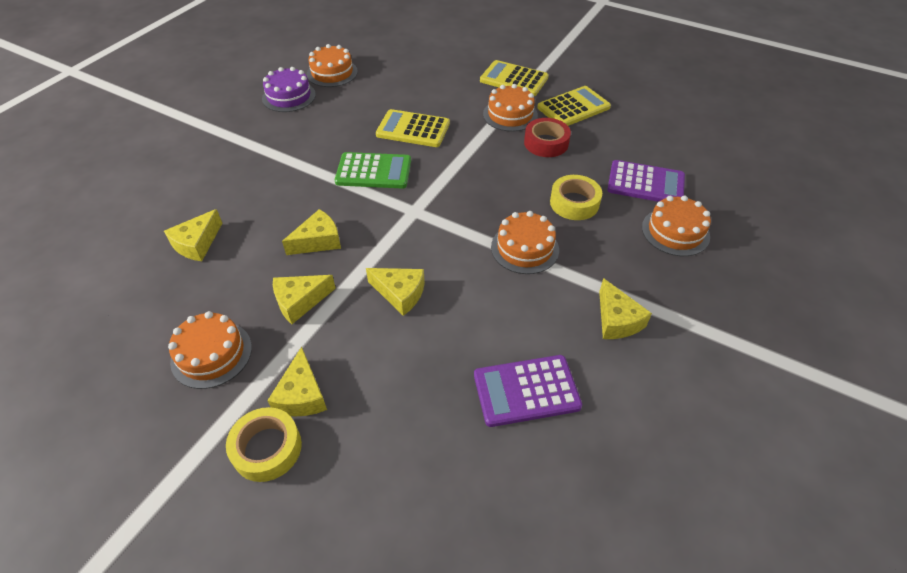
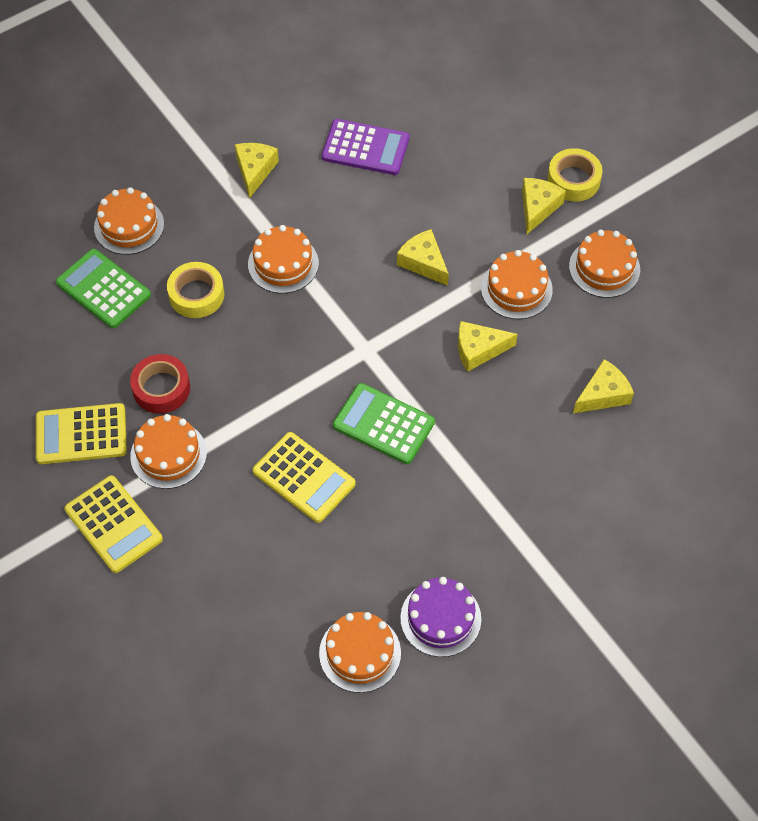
camera: 155 degrees left, 10 degrees up
(300, 301) = (516, 289): yellow cheese -> orange cake
(645, 183) = (103, 289): purple calculator -> green calculator

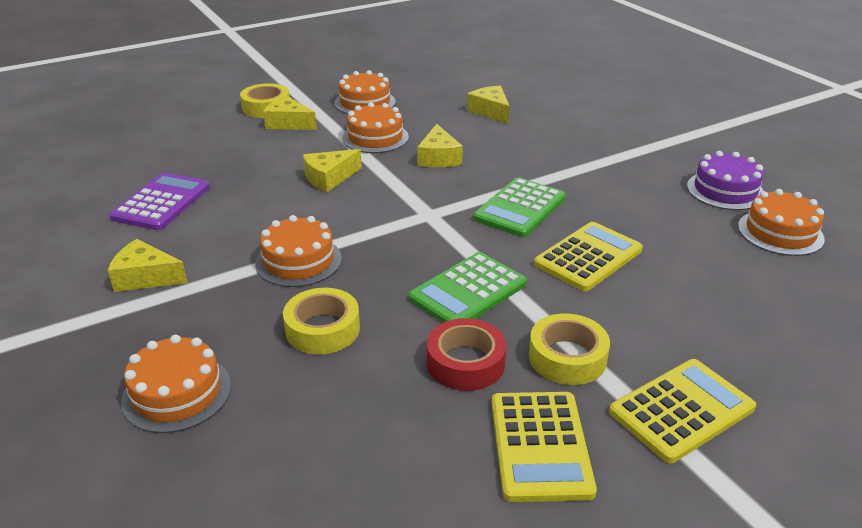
camera: 85 degrees left, 25 degrees down
(103, 289) = (284, 421): green calculator -> green calculator (468, 291)
(168, 454) = (567, 357): orange cake -> yellow tape

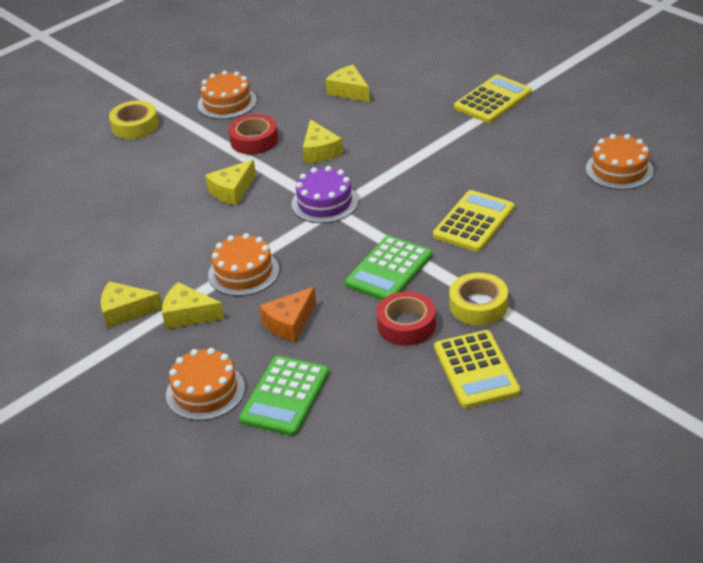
camera: 10 degrees left, 5 degrees up
(161, 202) = (96, 243): purple calculator -> none
(289, 123) = (166, 140): yellow cheese -> yellow cheese (188, 315)
(322, 329) = (289, 323): yellow tape -> orange cheese
(375, 137) = (254, 140): orange cake -> red tape
(520, 208) = (407, 188): green calculator -> green calculator (285, 396)
(681, 410) = (565, 326): yellow calculator -> yellow calculator (492, 100)
(725, 190) = (571, 138): purple cake -> purple cake (324, 202)

